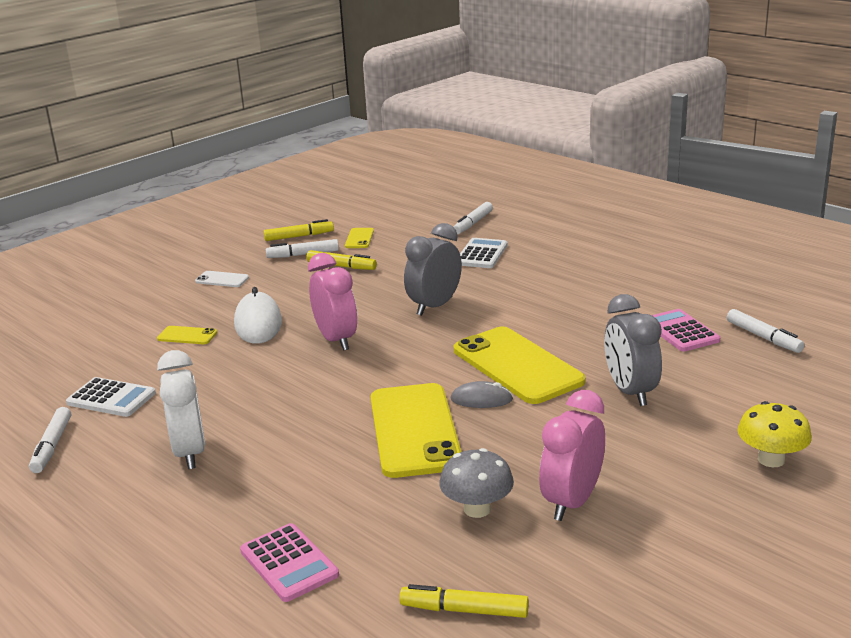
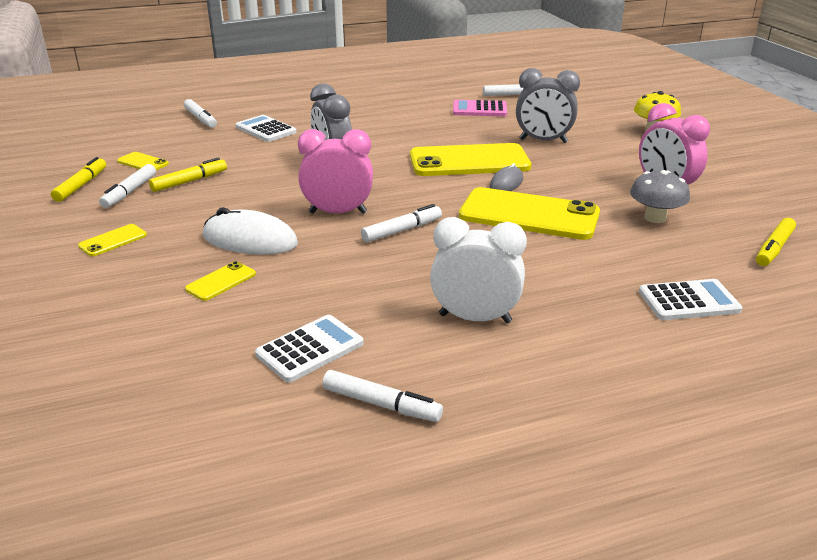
camera: 65 degrees left, 5 degrees up
(222, 280) = (113, 240): white phone -> yellow phone
(289, 563) = (688, 301): pink calculator -> white calculator
(325, 377) = (401, 230): none -> white marker

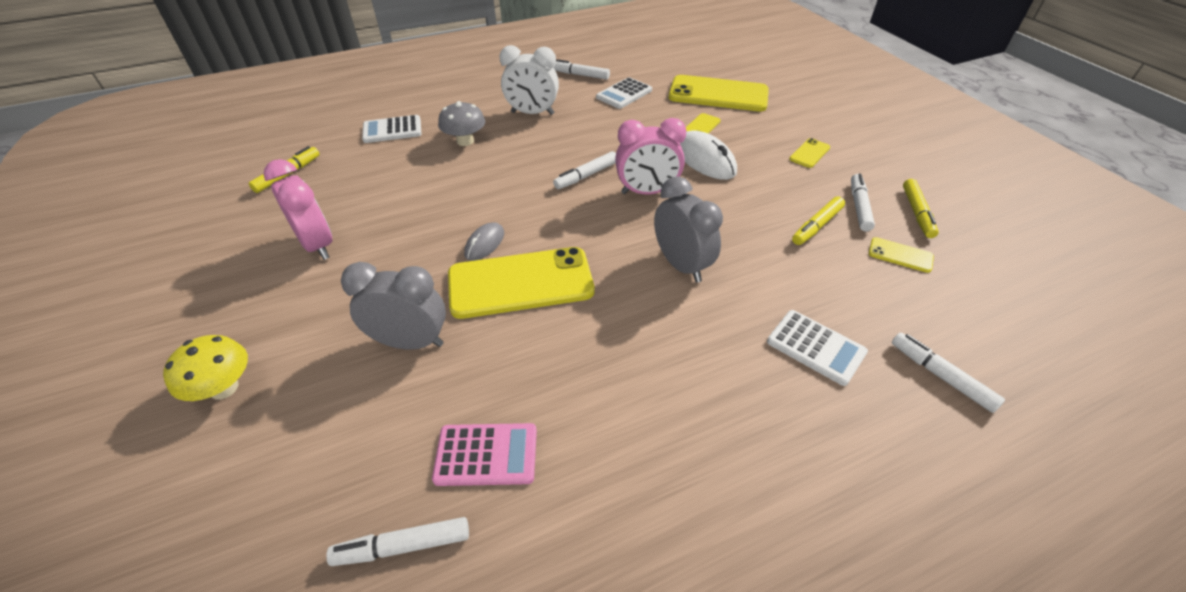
camera: 175 degrees right, 15 degrees up
(250, 240) = (704, 159): white mouse -> white mouse turned 45 degrees clockwise
(529, 215) = (474, 199): yellow phone -> yellow phone (718, 94)
(655, 218) = (360, 202): grey mushroom -> grey mushroom (465, 141)

